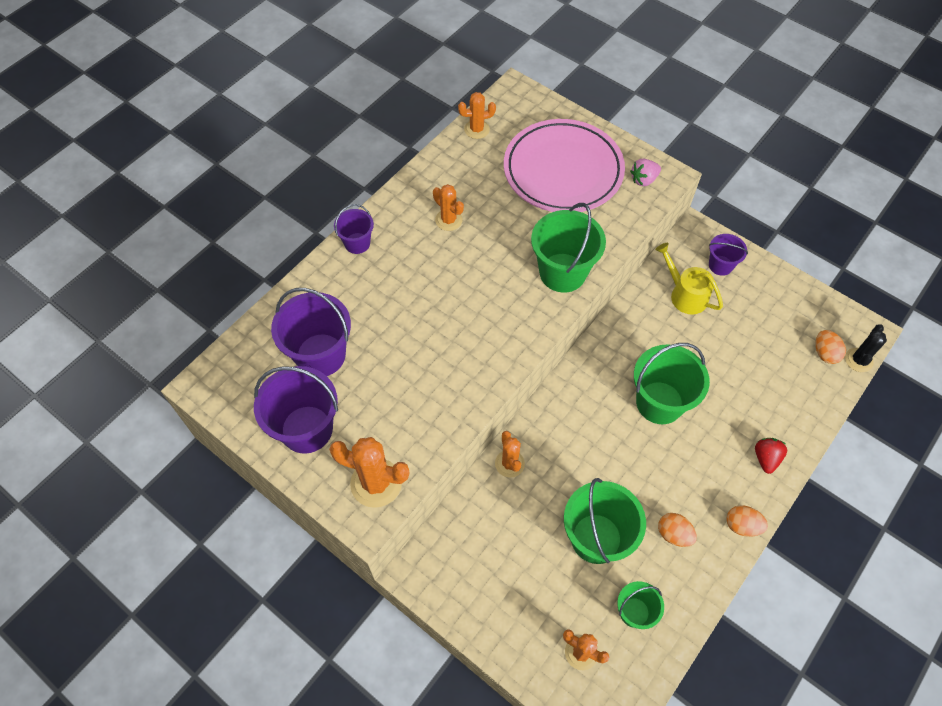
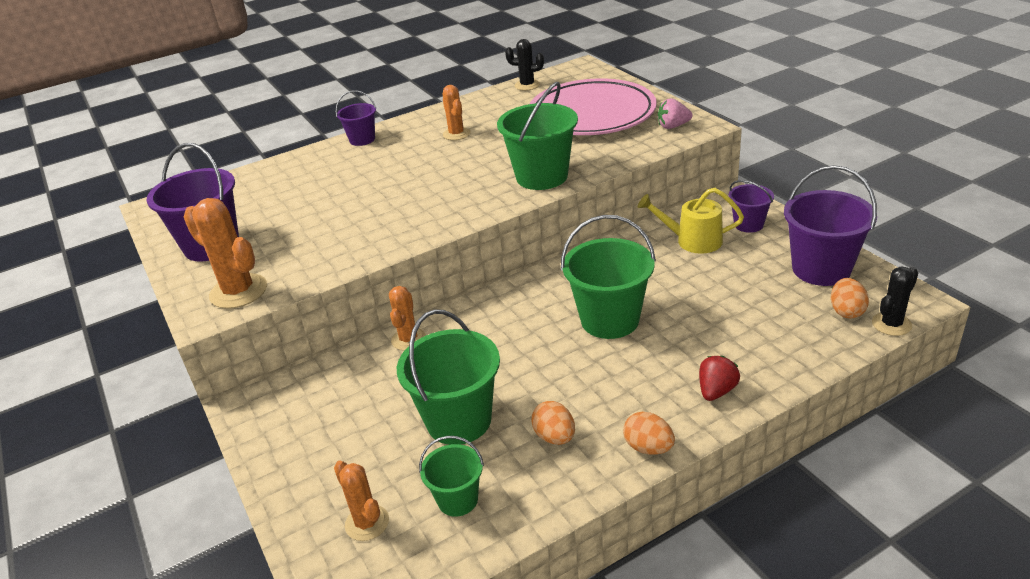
camera: 25 degrees right, 25 degrees down
(321, 355) = (268, 201): purple bucket -> purple bucket (821, 269)
(476, 129) = (527, 85): orange cactus -> black cactus
(684, 294) = (692, 241): yellow watering can -> yellow watering can turned 60 degrees counterclockwise

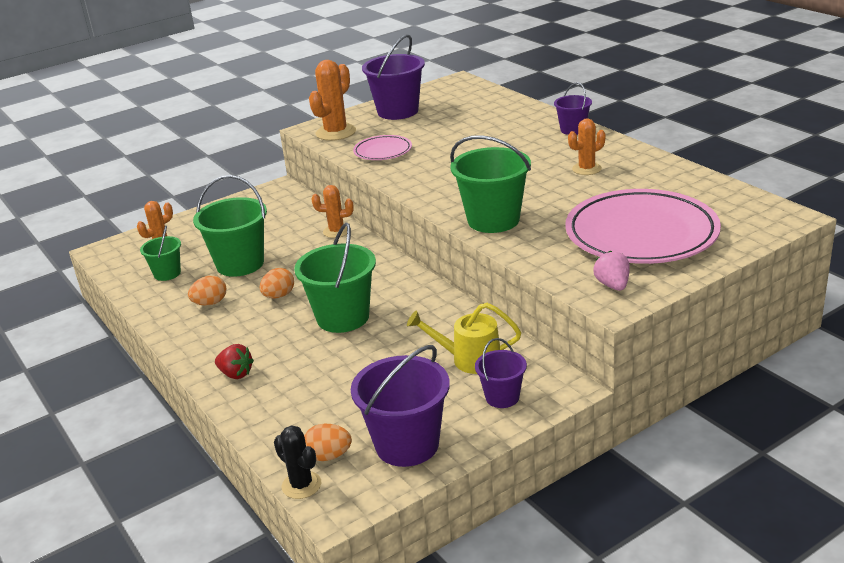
camera: 85 degrees right, 5 degrees down
(330, 250) = (383, 151): none -> pink plate
(527, 85) = (719, 190): black cactus -> none
(648, 448) = (185, 343): orange egg -> orange egg (279, 296)
(692, 241) = (469, 359): yellow watering can -> yellow watering can turned 90 degrees counterclockwise

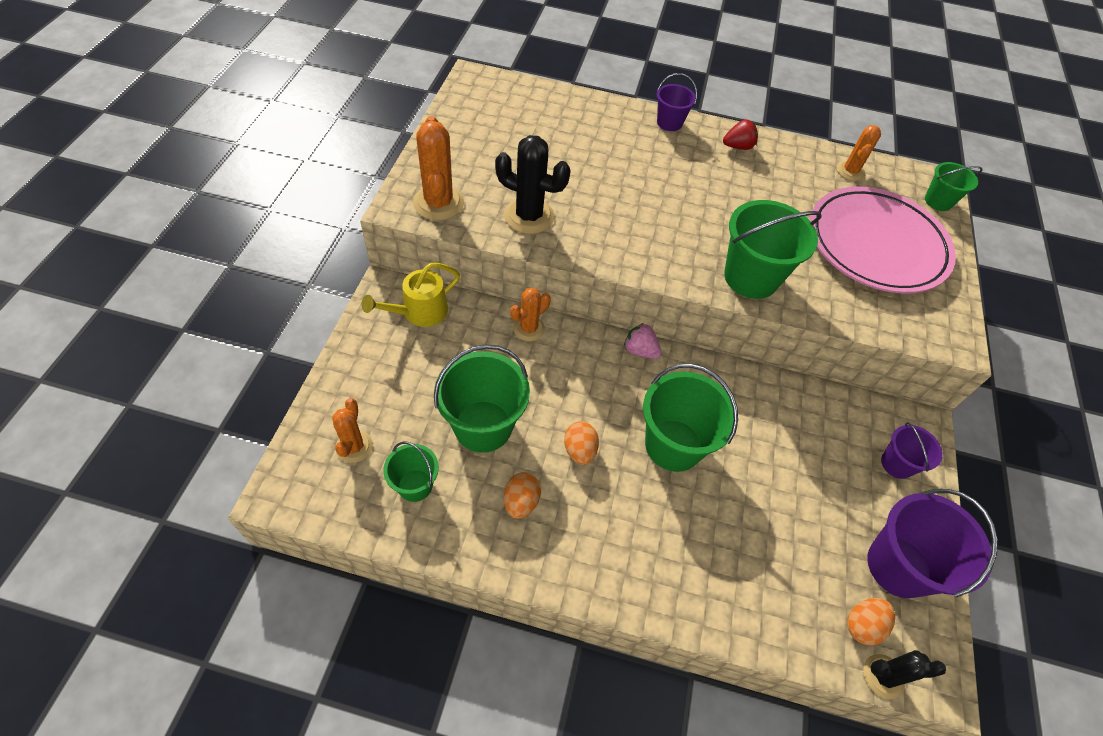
camera: 50 degrees left, 25 degrees up
(236, 374) = (667, 583): red strawberry -> red strawberry (738, 146)
(383, 151) = (529, 216): pink plate -> black cactus
(398, 111) = (467, 145): purple bucket -> none
(469, 359) = (828, 435): yellow watering can -> yellow watering can (419, 312)
(586, 169) = (742, 175): orange cactus -> orange cactus (850, 171)
(612, 285) = (929, 319): pink strawberry -> pink strawberry (640, 350)
(762, 228) = (938, 201): none -> green bucket

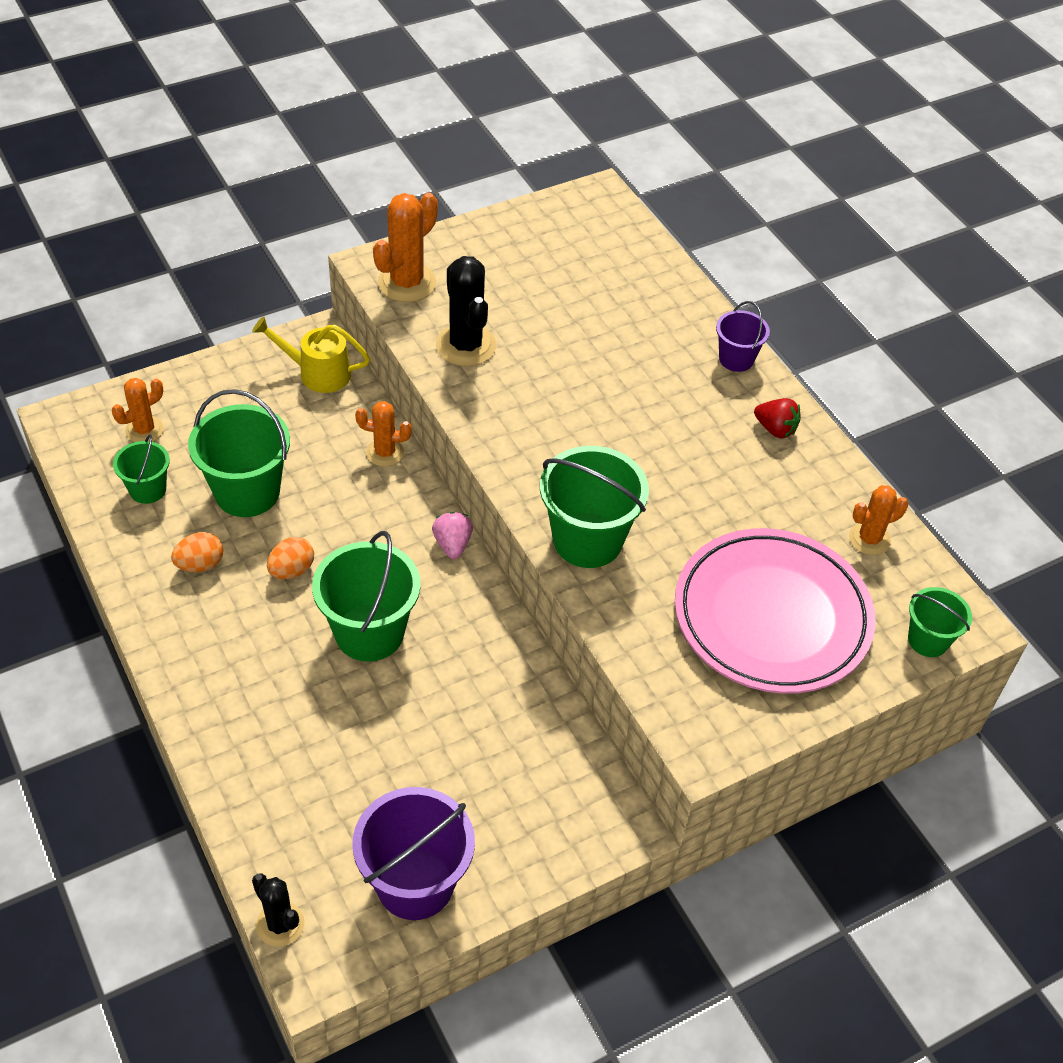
camera: 50 degrees right, 5 degrees down
(862, 625) = (318, 882): orange egg -> none
(897, 464) = (544, 826): purple bucket -> none

